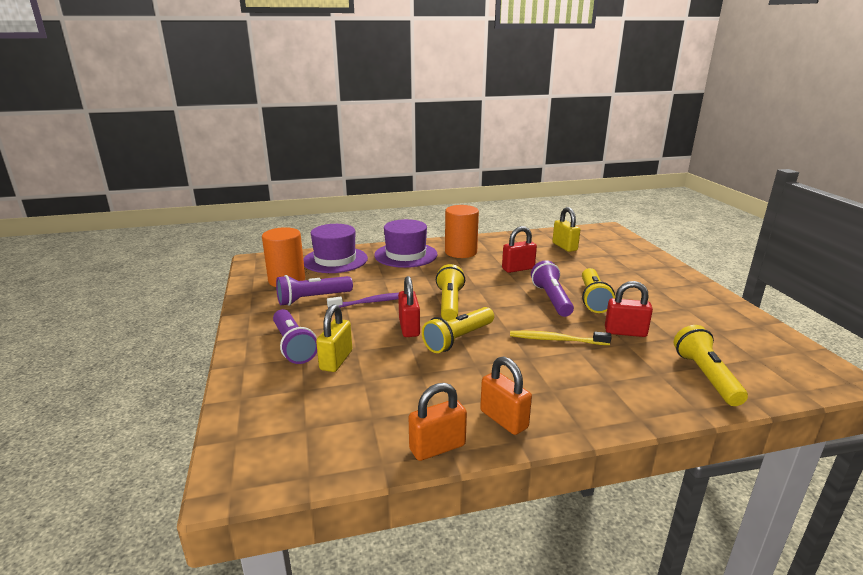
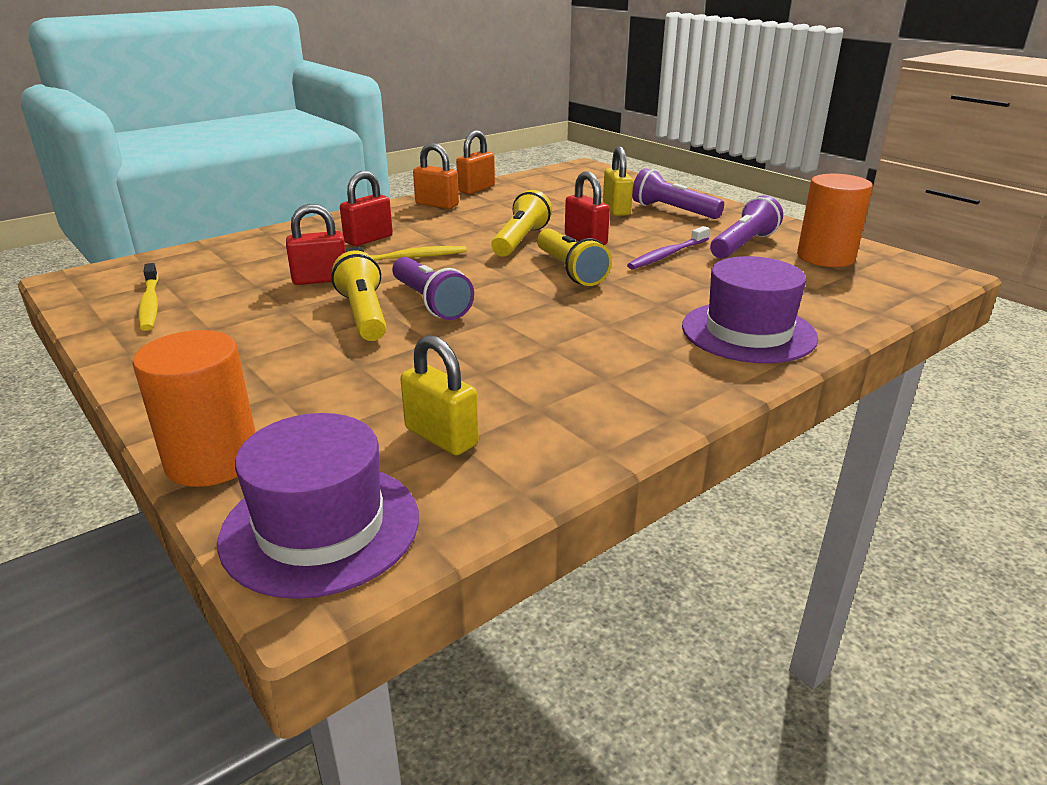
camera: 155 degrees right, 5 degrees up
(335, 260) = (837, 297): purple hat -> purple hat (321, 527)
(461, 252) = (659, 362): orange cylinder -> orange cylinder (212, 460)
(518, 269) = (514, 346): red padlock -> red padlock (368, 239)
(706, 376) = (240, 255): yellow flashlight -> none
(743, 335) = (150, 304): none -> yellow toothbrush

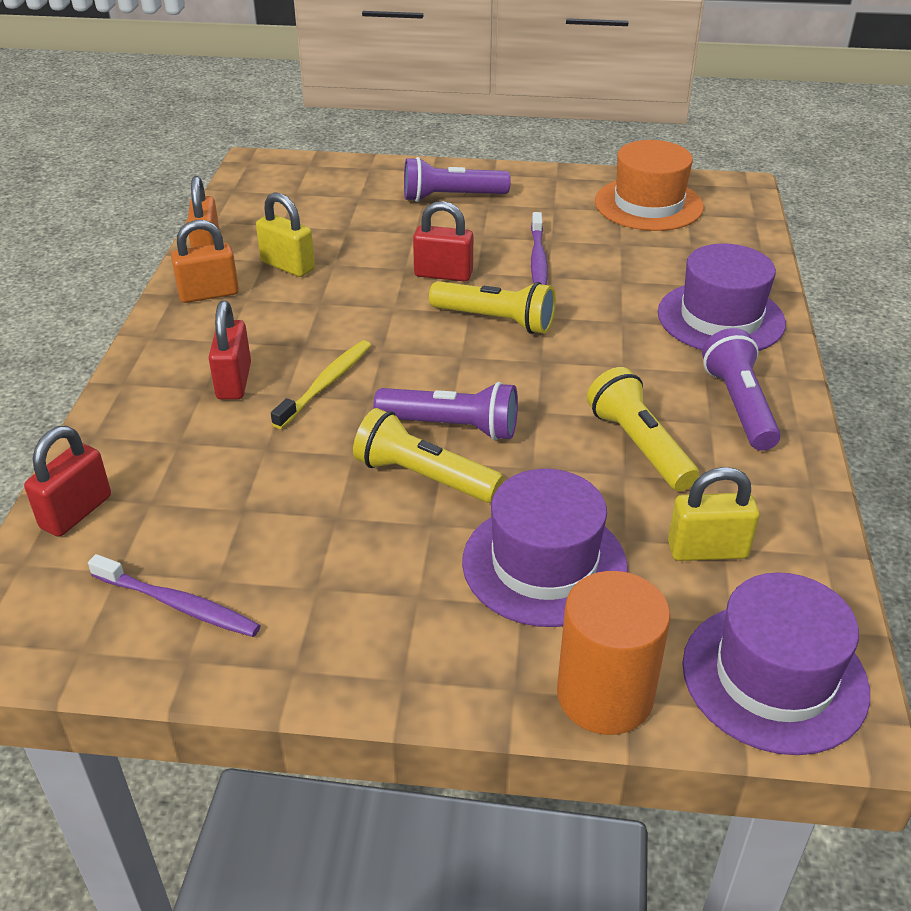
camera: 45 degrees left, 10 degrees up
(150, 304) = (178, 604): yellow toothbrush -> purple toothbrush
(320, 279) = (295, 462): red padlock -> red padlock (76, 512)
(331, 384) = (544, 564): none -> purple hat
(520, 240) = (388, 304): yellow flashlight -> yellow flashlight (639, 446)
(616, 209) = (400, 218): yellow padlock -> yellow padlock (288, 266)
(743, 245) = (573, 218): purple flashlight -> purple flashlight (739, 406)
(825, 257) = (648, 204): orange cylinder -> orange hat

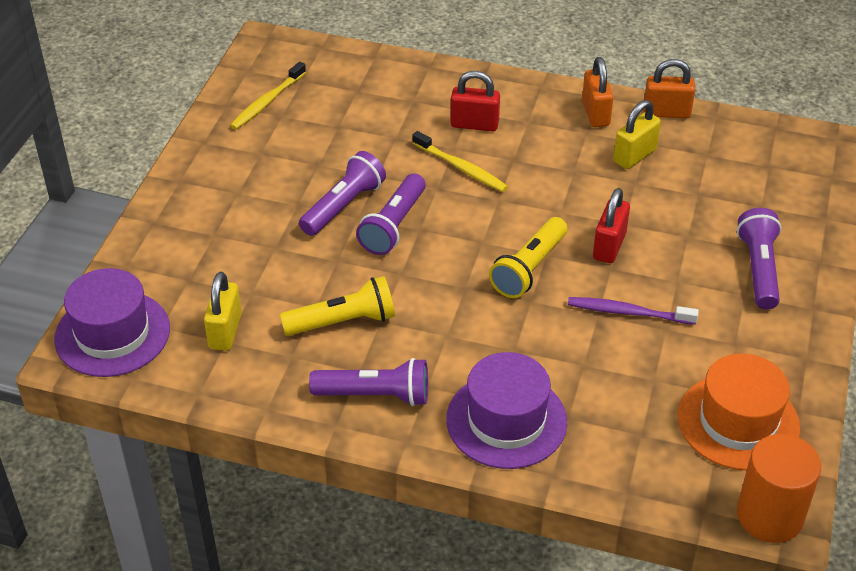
camera: 100 degrees right, 5 degrees up
(76, 512) = (357, 63): red padlock -> none
(178, 604) = (267, 102): purple toothbrush -> yellow toothbrush
(424, 477) = (343, 206): yellow flashlight -> purple flashlight
(544, 564) = (242, 250): purple hat -> none
(604, 695) = (133, 257): orange cylinder -> orange cylinder (769, 516)

